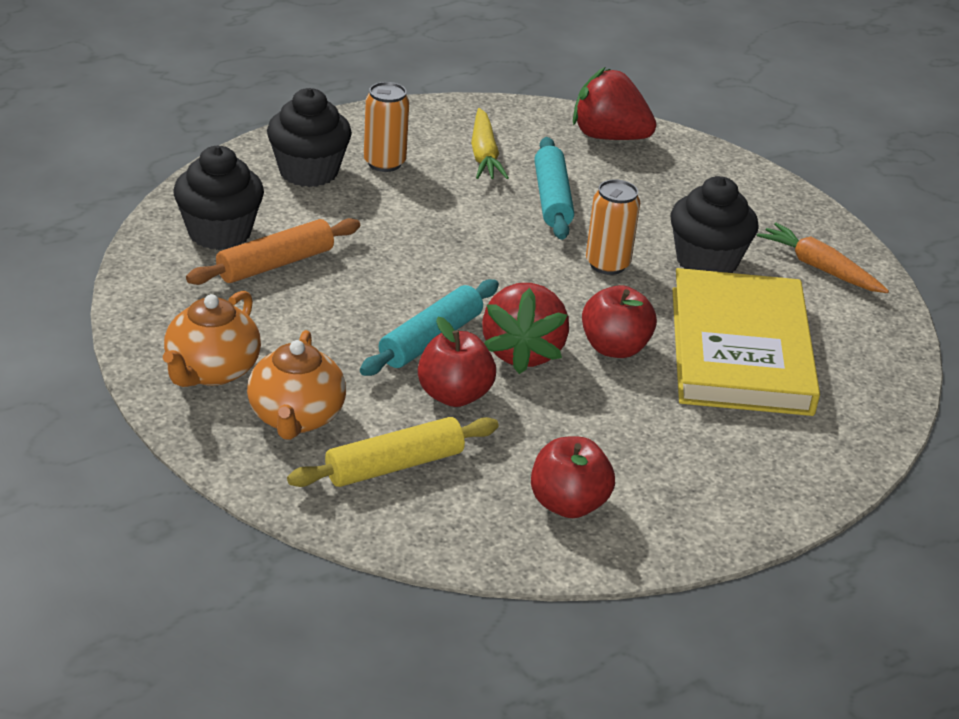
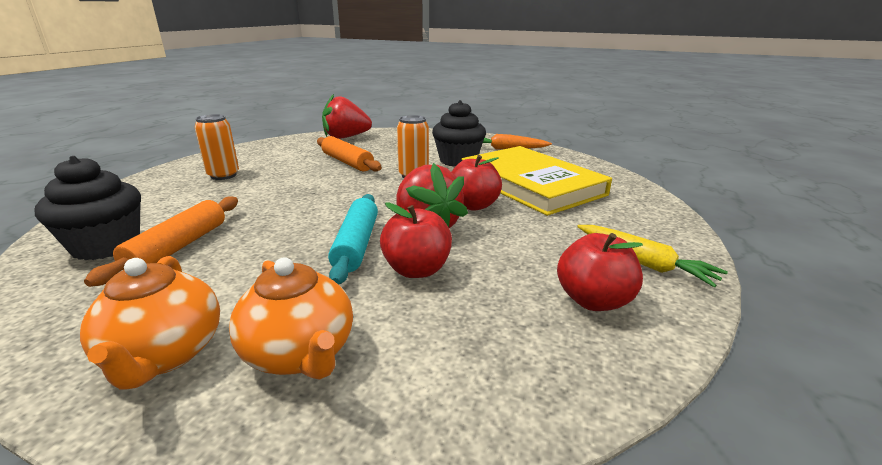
camera: 35 degrees left, 10 degrees down
(308, 172) = (167, 193): black cupcake -> none
(394, 465) = (438, 345): yellow rolling pin -> none
(484, 155) = (286, 157): yellow carrot -> yellow carrot (643, 263)
(552, 199) = (347, 162): turquoise rolling pin -> orange rolling pin

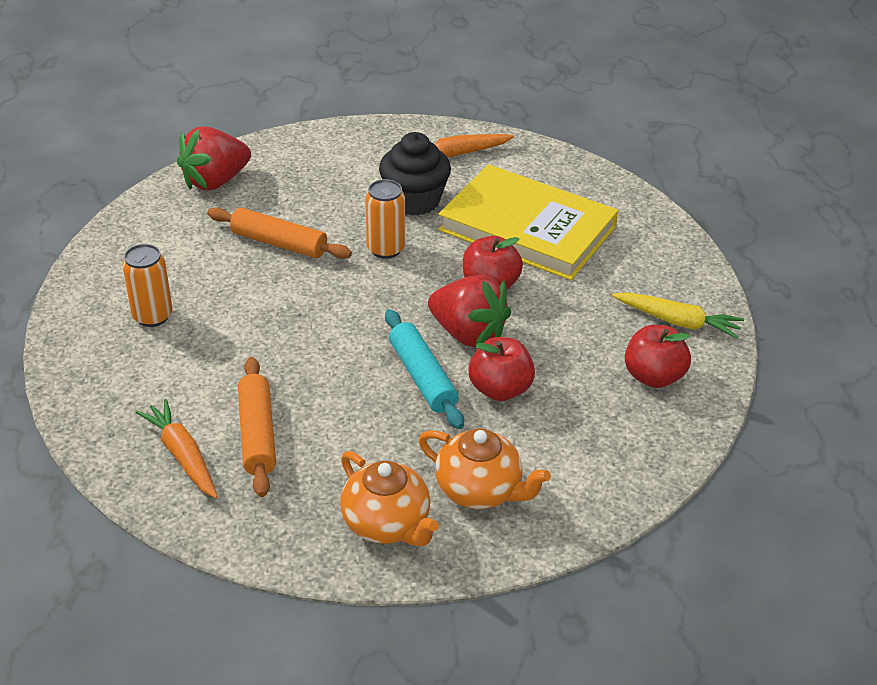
camera: 25 degrees left, 15 degrees up
(106, 245) = (182, 455): black cupcake -> orange carrot

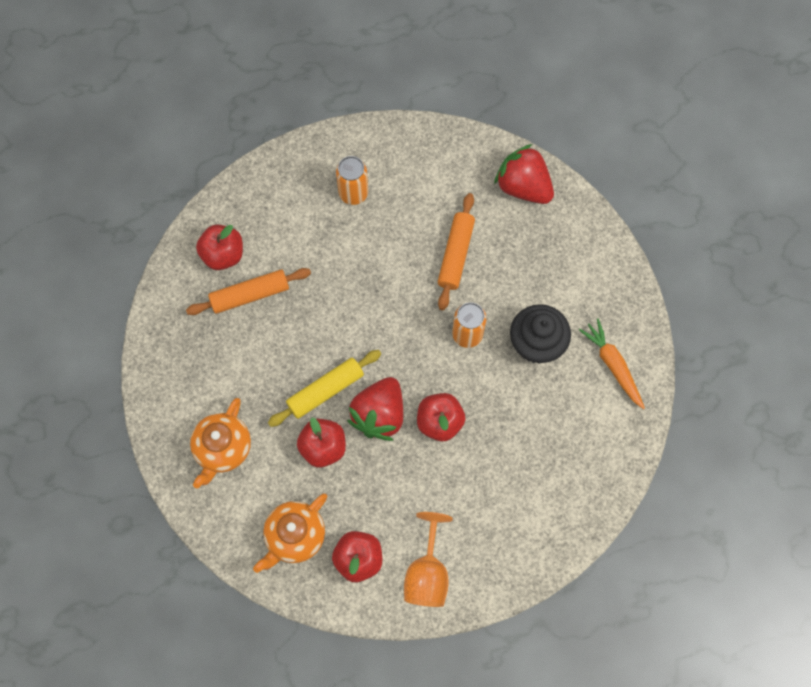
camera: 80 degrees right, 30 degrees up
(182, 455) = (223, 255): orange carrot -> red apple
(387, 524) = (184, 395): orange teapot -> orange teapot (294, 536)
(422, 377) = (325, 390): turquoise rolling pin -> yellow rolling pin
(527, 228) = (521, 440): yellow book -> none
(677, 321) = (427, 573): yellow carrot -> orange goblet

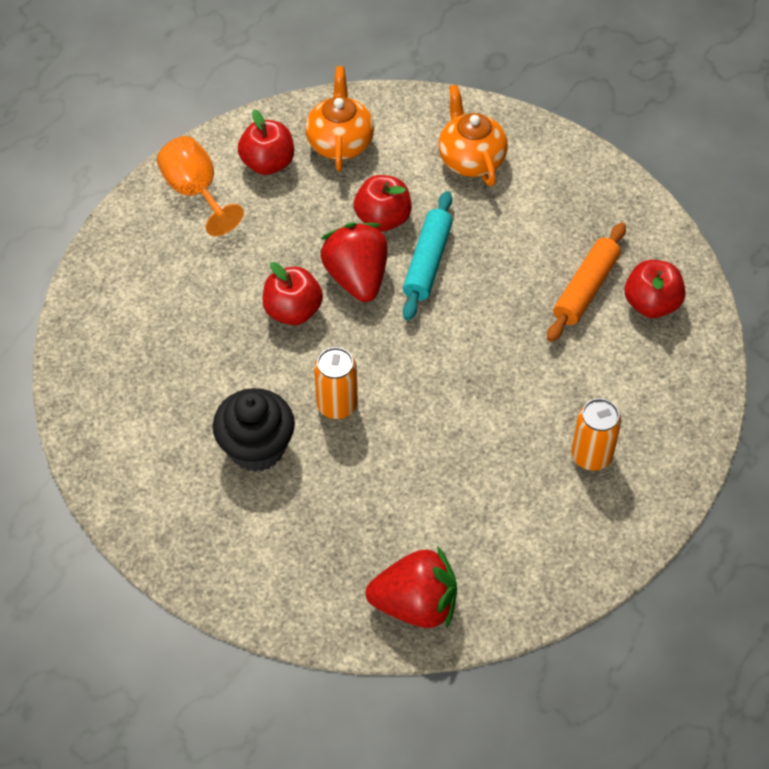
camera: 140 degrees right, 15 degrees down
(325, 390) = (427, 262): yellow rolling pin -> turquoise rolling pin
(455, 254) = (422, 474): orange rolling pin -> none
(613, 365) = (156, 484): orange carrot -> none

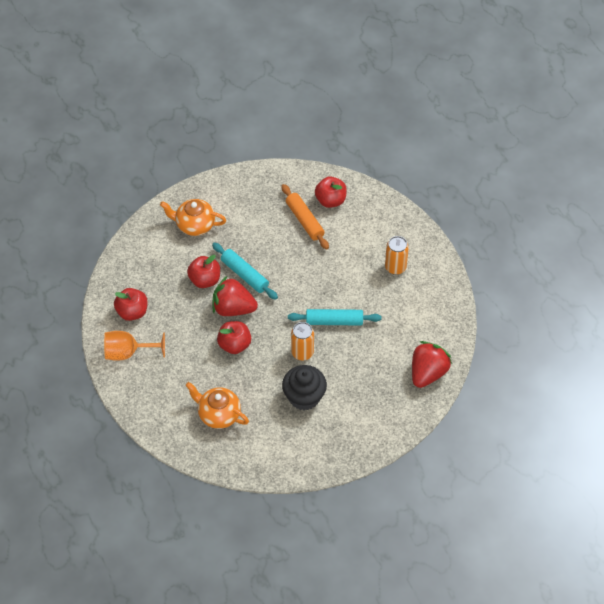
camera: 60 degrees left, 0 degrees up
(340, 142) = (142, 274): orange teapot -> orange teapot (218, 414)
(425, 420) = (334, 321): none -> turquoise rolling pin

